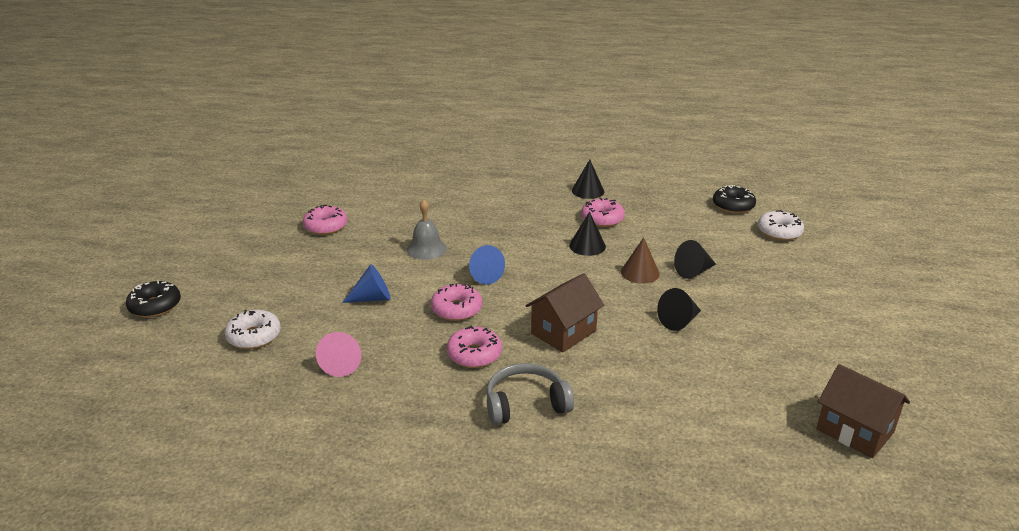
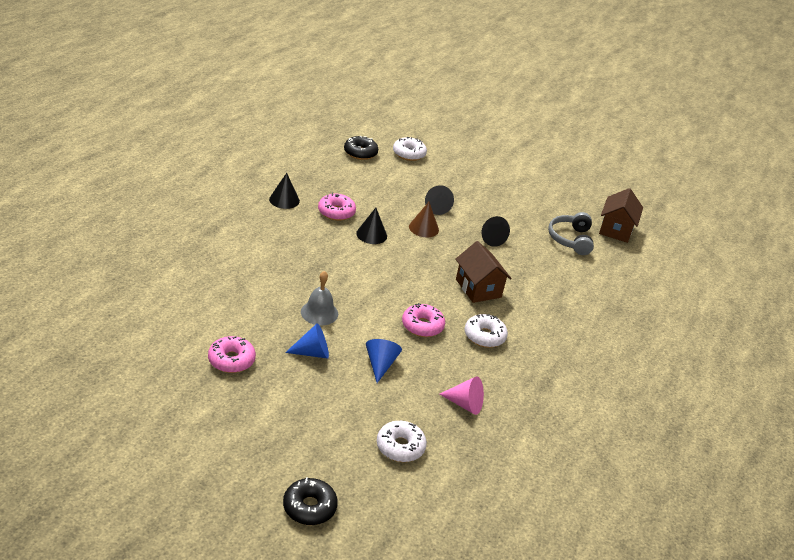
camera: 75 degrees left, 5 degrees up
(474, 354) = (484, 336): pink donut -> white donut
(483, 275) = (381, 297): blue cone -> blue cone (312, 353)
(526, 404) = (549, 332): grey headphones -> grey headphones (570, 239)
(855, 430) = (616, 229): brown house -> brown house turned 45 degrees counterclockwise

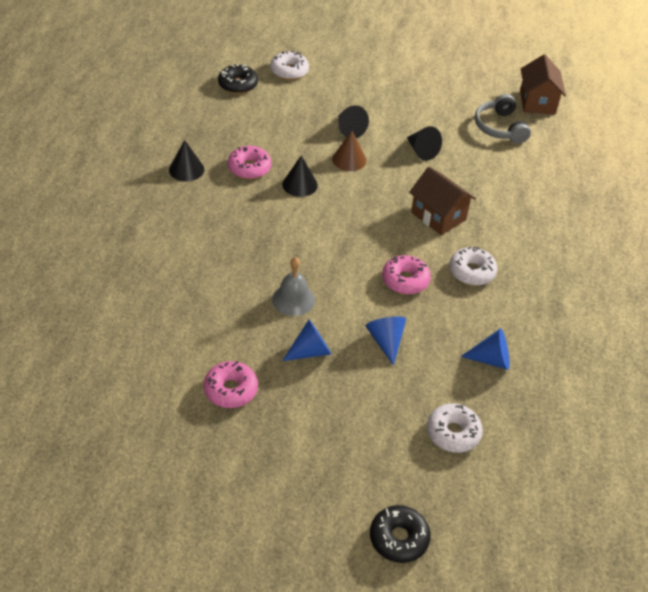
camera: 15 degrees left, 10 degrees up
(465, 404) = (491, 359): pink cone -> blue cone

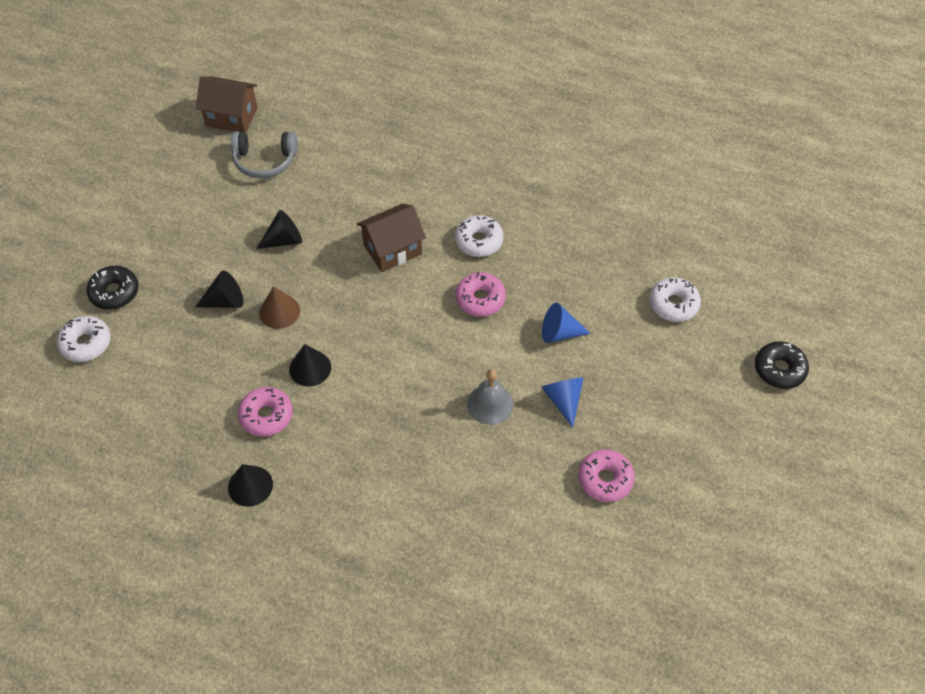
camera: 75 degrees left, 10 degrees up
(238, 85) = (94, 406): black donut -> black donut (114, 292)
(491, 359) = (593, 254): blue cone -> none

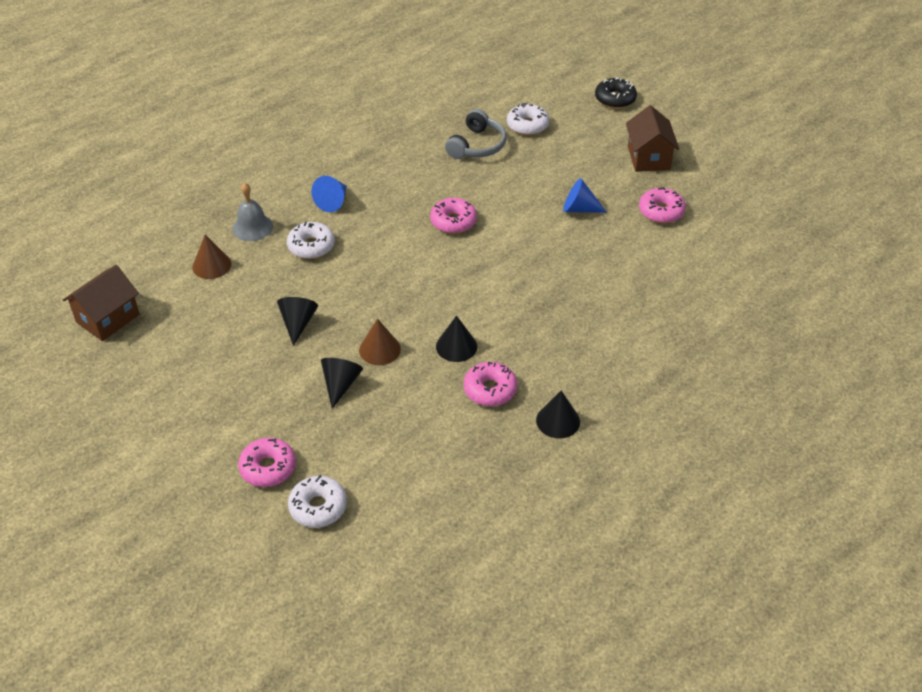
camera: 65 degrees left, 10 degrees down
(114, 292) = (268, 468): black donut -> pink donut
(265, 160) = (188, 310): grey headphones -> grey headphones (477, 145)
(325, 150) = (211, 265): none -> brown cone
(392, 249) = (363, 256): brown house -> brown house (648, 158)
(479, 241) = (392, 203): white donut -> white donut (311, 246)
(490, 404) = (559, 249): grey bell -> grey bell (252, 227)
(559, 333) = (516, 190): blue cone -> blue cone (333, 202)

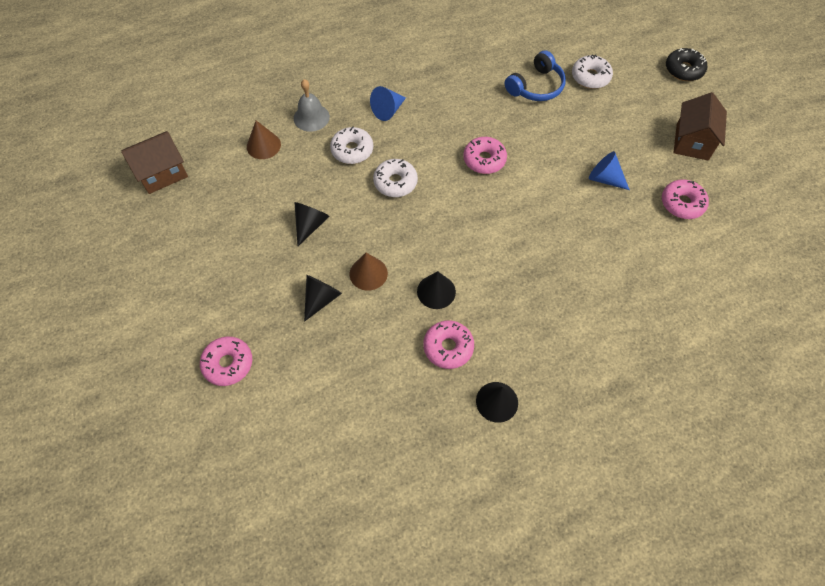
camera: 20 degrees right, 15 degrees up
(318, 507) = (253, 419): white donut -> white donut (395, 182)
(477, 145) = (536, 86): grey headphones -> blue headphones

